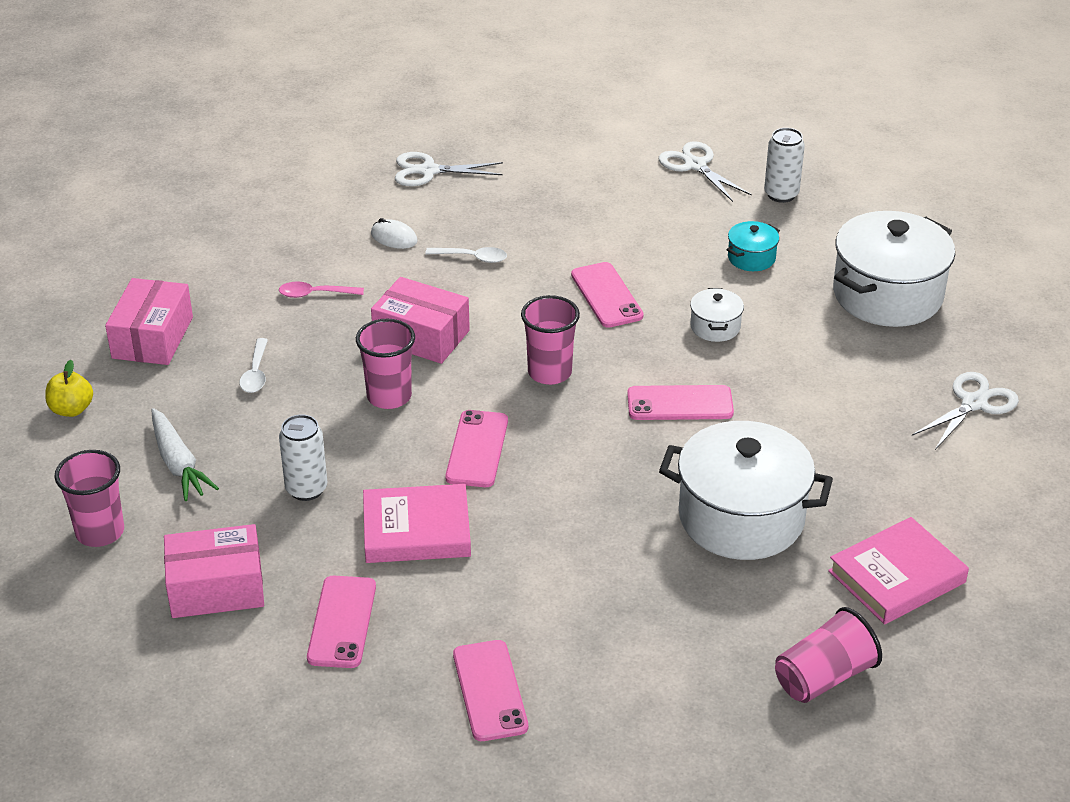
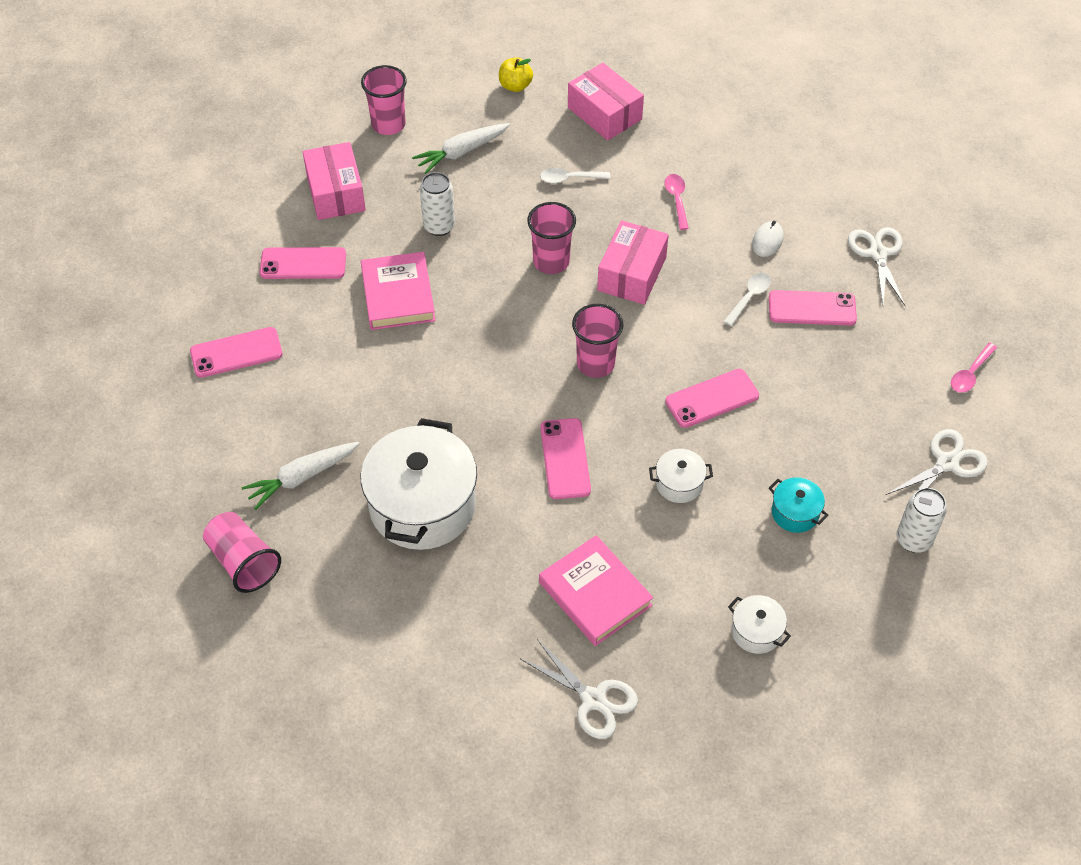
camera: 85 degrees right, 15 degrees up
(152, 337) = (604, 113): pink box -> pink box turned 45 degrees clockwise
(472, 258) = (749, 297): white spoon -> white spoon turned 150 degrees counterclockwise
(477, 449) = (492, 323): pink phone -> pink phone (812, 308)
(591, 139) = (970, 374): none -> pink spoon
(698, 623) = (302, 477): none -> white carrot
(887, 295) = (756, 632): white pot -> white pot, size x0.45
(896, 577) = (355, 619): pink book -> pink book (595, 594)

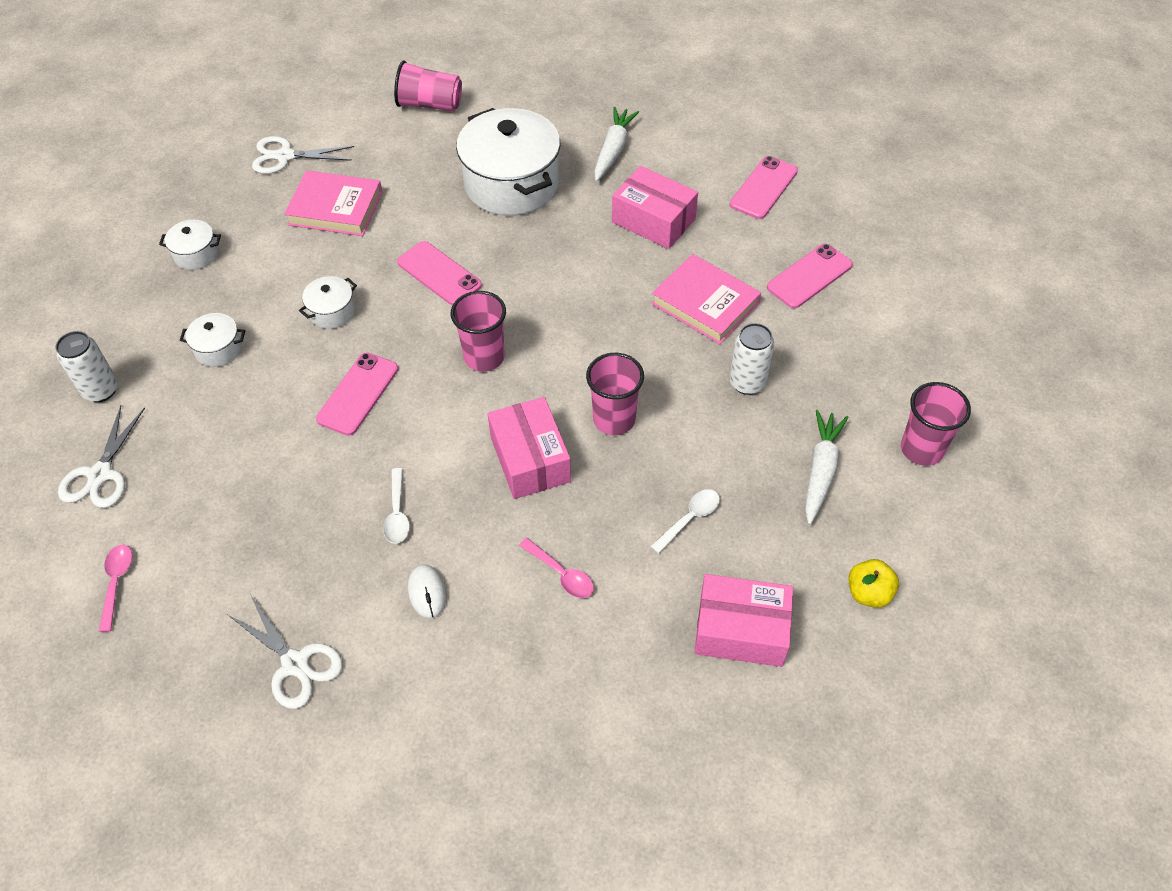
camera: 140 degrees right, 0 degrees up
(243, 562) = (589, 91): pink cup -> pink cup (430, 104)
(335, 193) = (870, 350): pink box -> pink box (653, 220)
(795, 513) = (218, 349): turquoise pot -> white pot
(812, 308) = (325, 545): pink phone -> none

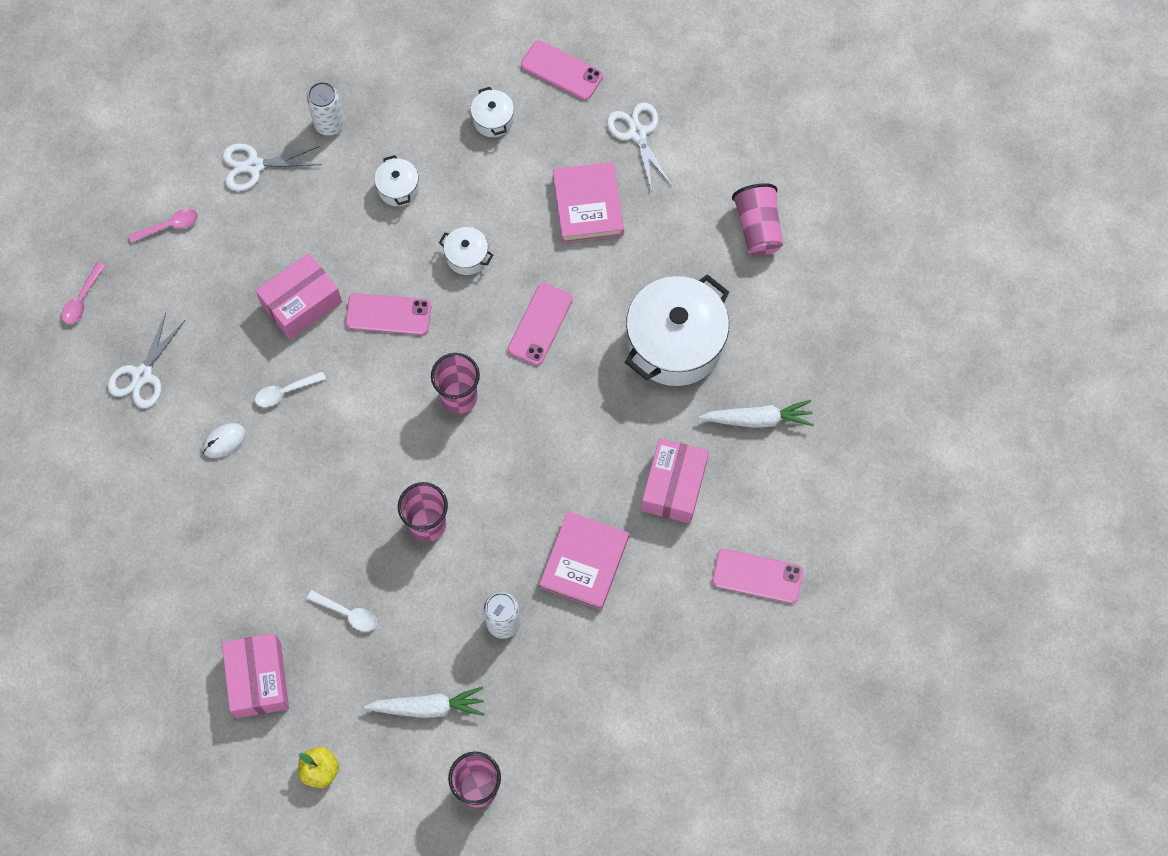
camera: 70 degrees right, 15 degrees up
(530, 459) = (366, 471): pink box -> pink box (301, 303)
(561, 574) = (268, 532): pink spoon -> pink spoon (82, 299)
(809, 276) = (651, 647): pink phone -> pink phone (561, 70)

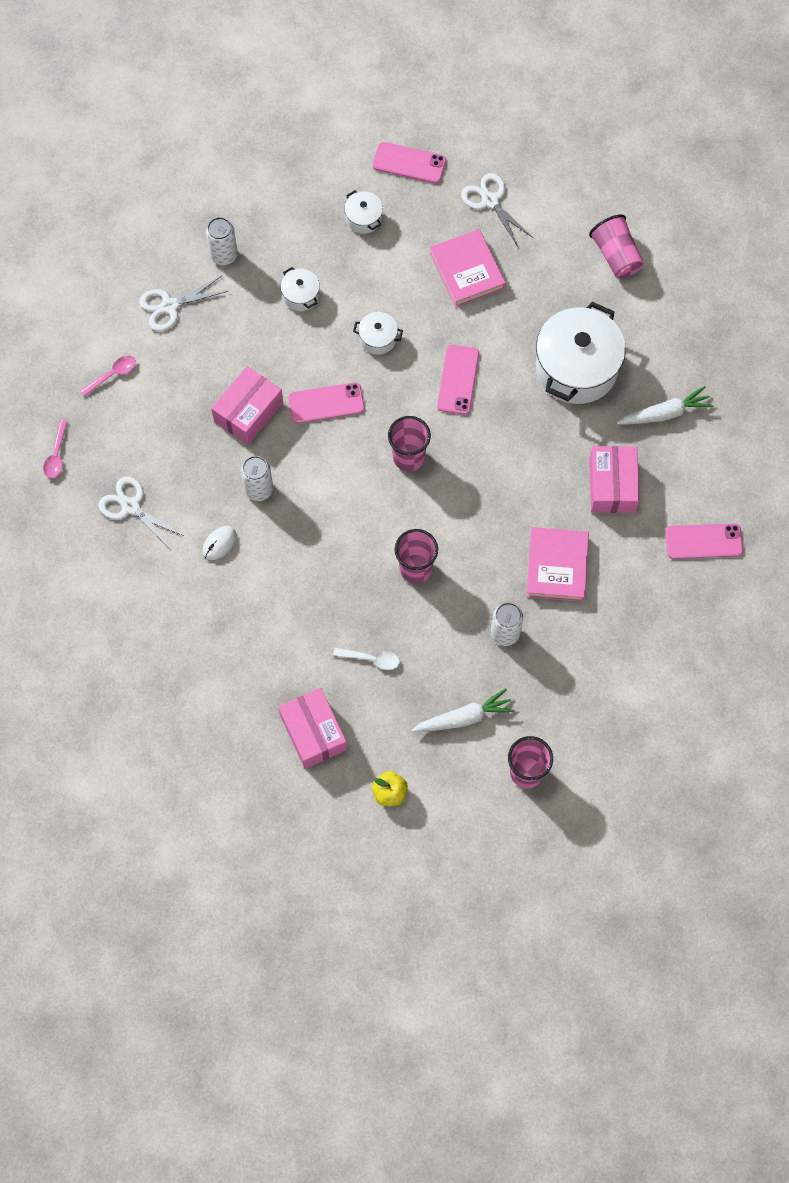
camera: 15 degrees left, 0 degrees up
(142, 375) = (130, 506): white scissors -> white scissors turned 120 degrees clockwise
(285, 392) = (259, 489): white spoon -> white can

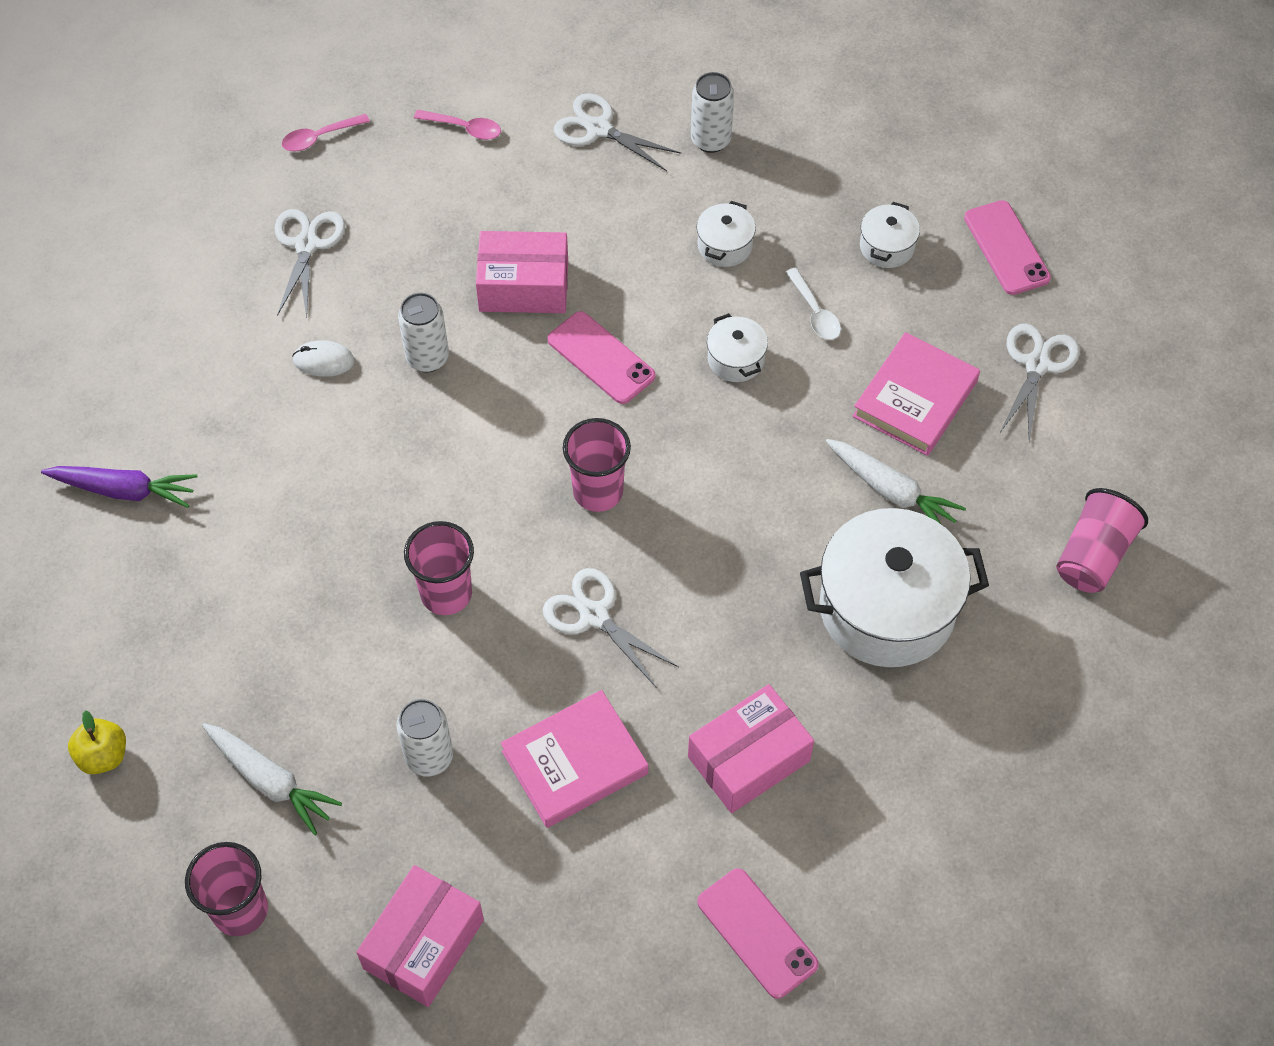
camera: 55 degrees right, 10 degrees down
(228, 694) = (124, 490): none -> purple carrot
(313, 732) = (133, 615): pink box -> pink box (423, 944)
(371, 659) = (281, 619): white spoon -> white spoon (815, 312)
(458, 380) = (752, 481): pink phone -> none
(481, 505) = (594, 615): none -> white scissors
(665, 413) = (912, 760): white carrot -> white carrot (891, 491)

